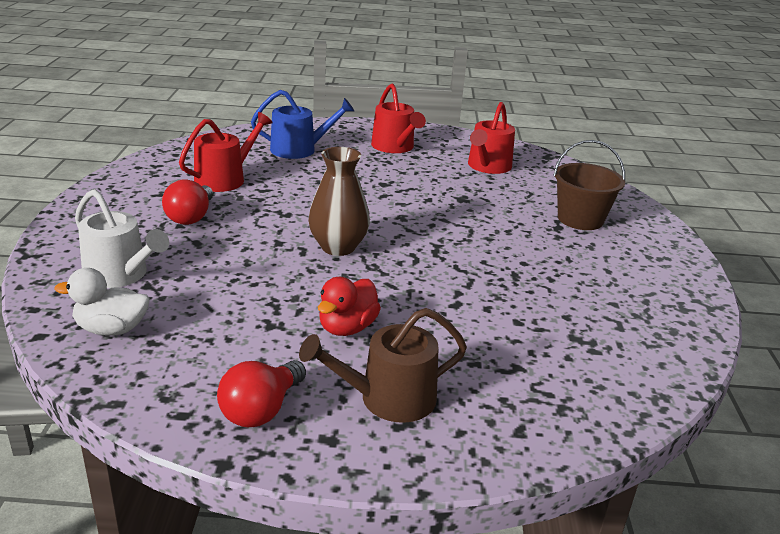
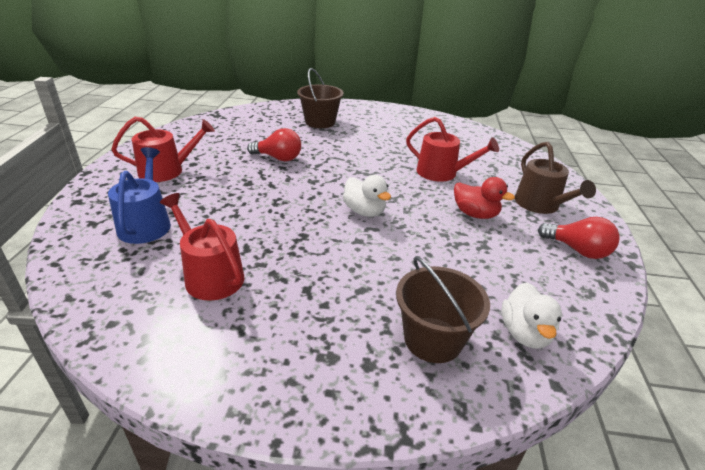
camera: 85 degrees left, 5 degrees up
(120, 275) = (433, 339): white watering can -> brown bucket
(191, 217) = (305, 297): red light bulb -> red light bulb (278, 158)
(338, 247) = (364, 211): brown vase -> white duck
(488, 167) = (227, 137): red watering can -> red watering can (441, 173)

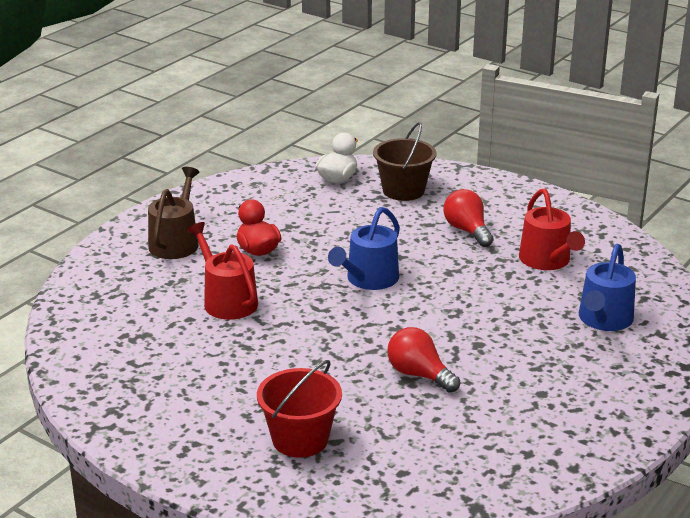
camera: 150 degrees left, 5 degrees down
(166, 171) = (579, 388): red watering can -> none
(320, 122) = (300, 439): brown bucket -> red bucket
(364, 211) = (369, 279): white duck -> blue watering can
(577, 250) = (213, 204): red light bulb -> red light bulb (467, 230)

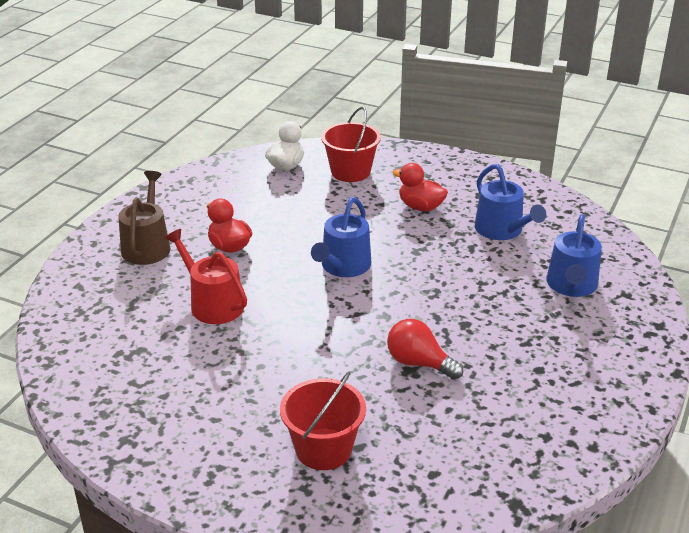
camera: 10 degrees left, 5 degrees up
(403, 190) = (350, 172): brown bucket -> red bucket
(467, 230) = (420, 207): red light bulb -> red duck
(547, 260) = (502, 230): red watering can -> blue watering can

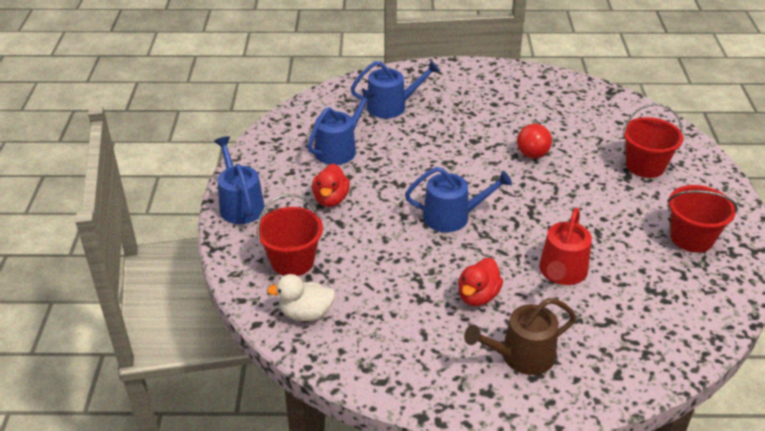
camera: 115 degrees left, 5 degrees up
(175, 420) = (692, 238): none -> red bucket
(444, 162) = (240, 205): none -> blue watering can

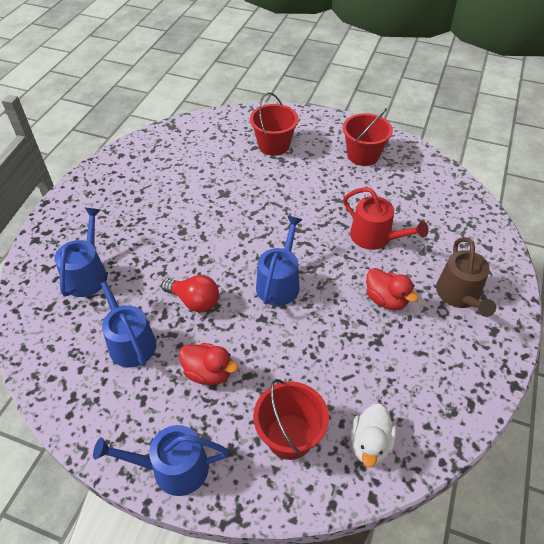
camera: 70 degrees left, 10 degrees up
(532, 150) = (218, 199): red light bulb -> red light bulb (194, 301)

